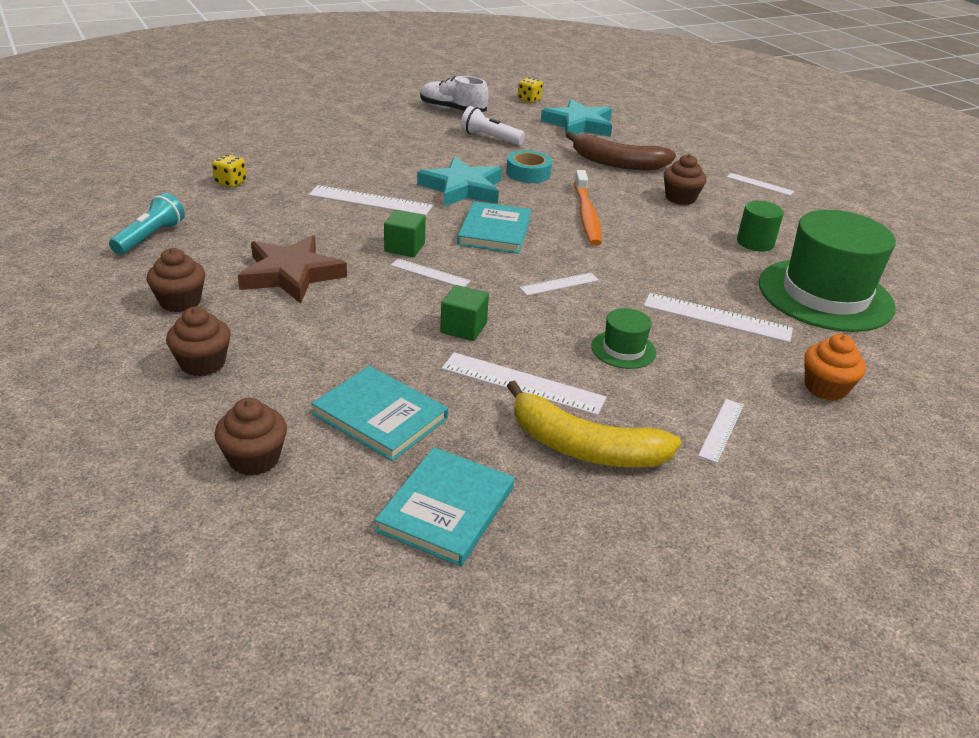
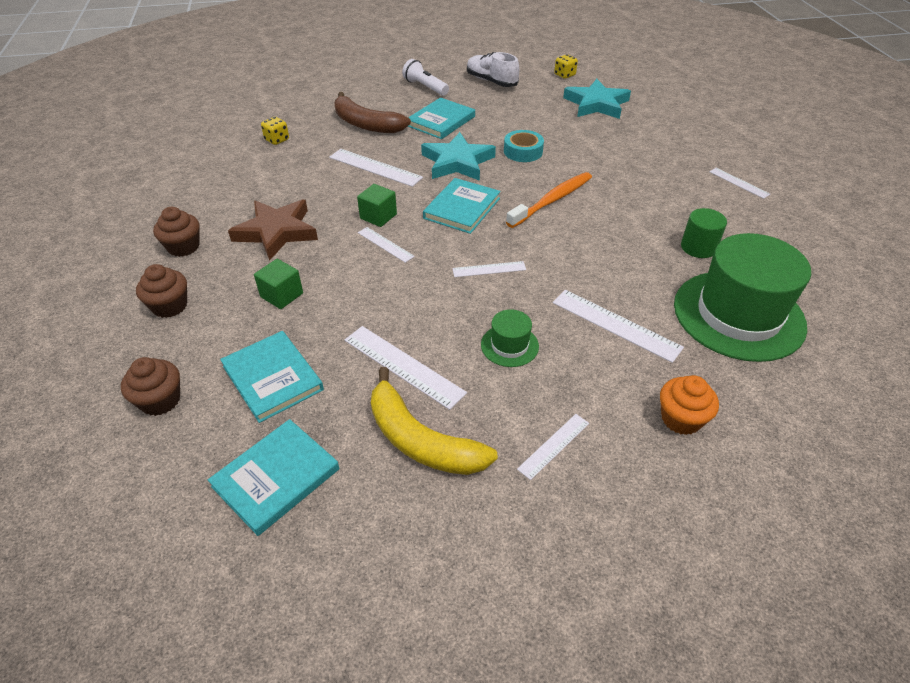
camera: 20 degrees right, 10 degrees up
(150, 237) = (193, 185): turquoise flashlight -> none
(419, 151) = (441, 121): none -> turquoise book
(463, 328) = (384, 302): green cube -> green cube (282, 295)
(490, 138) = (508, 112): white flashlight -> white flashlight (425, 87)
(586, 215) = (552, 200): orange toothbrush -> orange toothbrush turned 150 degrees counterclockwise
(618, 163) = (611, 148): brown banana -> brown banana (366, 124)
(680, 198) = (650, 191): brown cupcake -> none

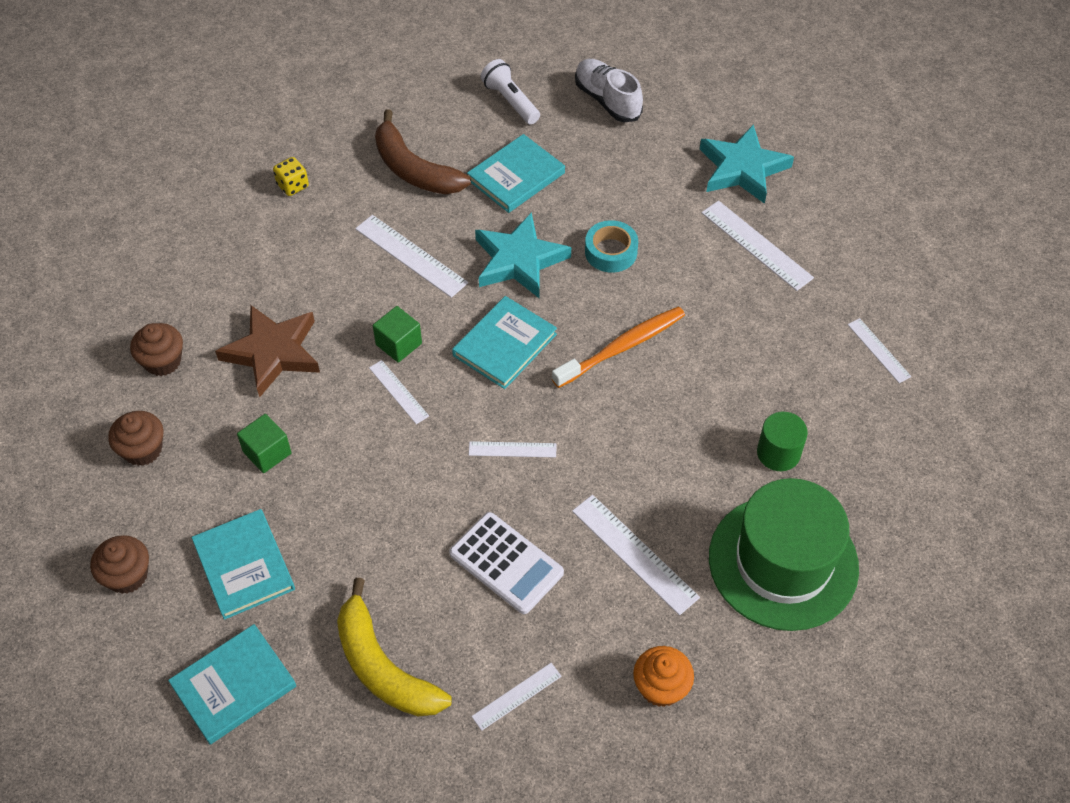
camera: 10 degrees right, 10 degrees up
(403, 366) = (384, 572): white ruler -> white ruler (756, 245)
(509, 345) = (506, 563): green hat -> white calculator
(564, 75) = (717, 99): yellow dice -> none

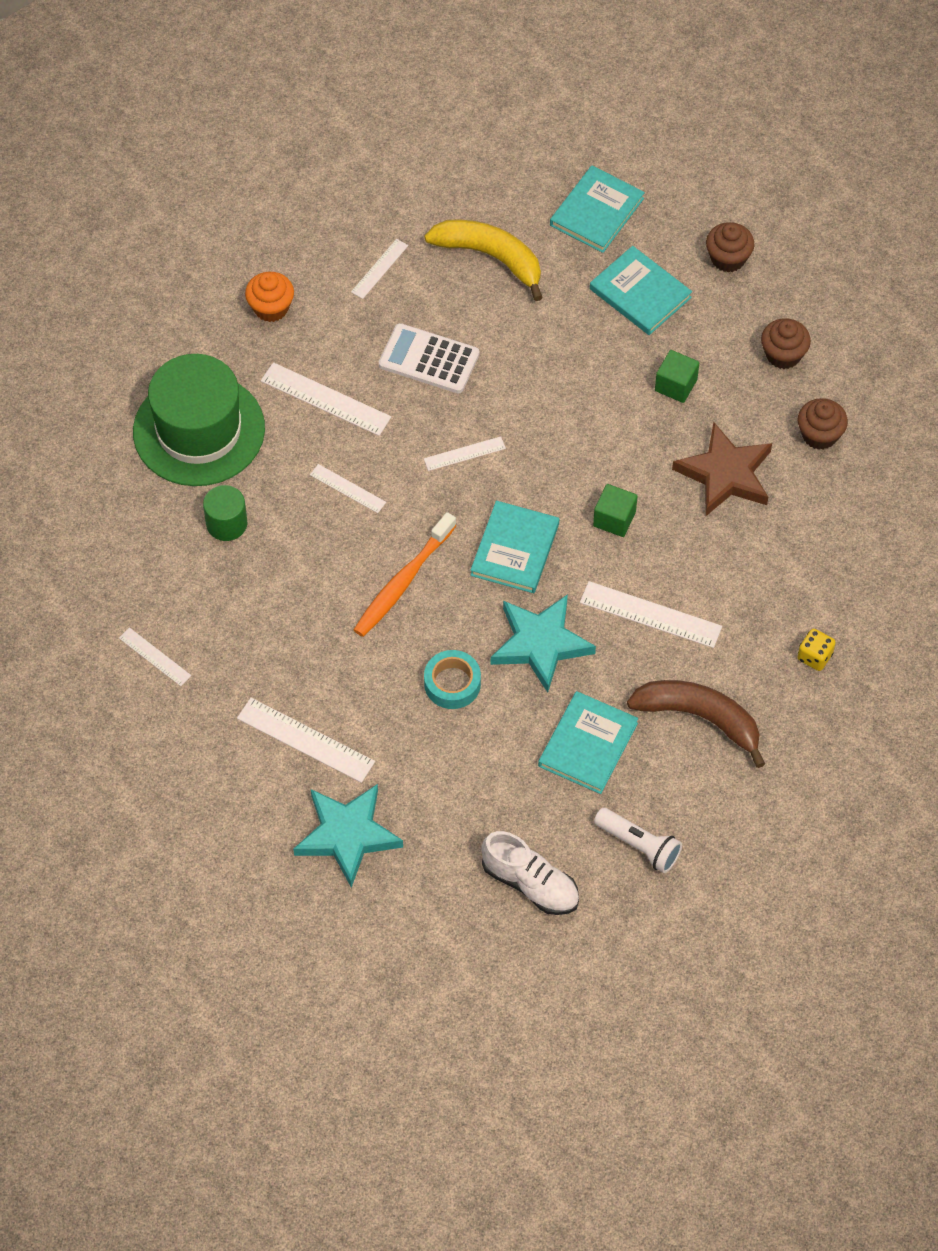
camera: 160 degrees right, 5 degrees up
(398, 392) = (590, 474): white ruler -> white ruler (347, 488)

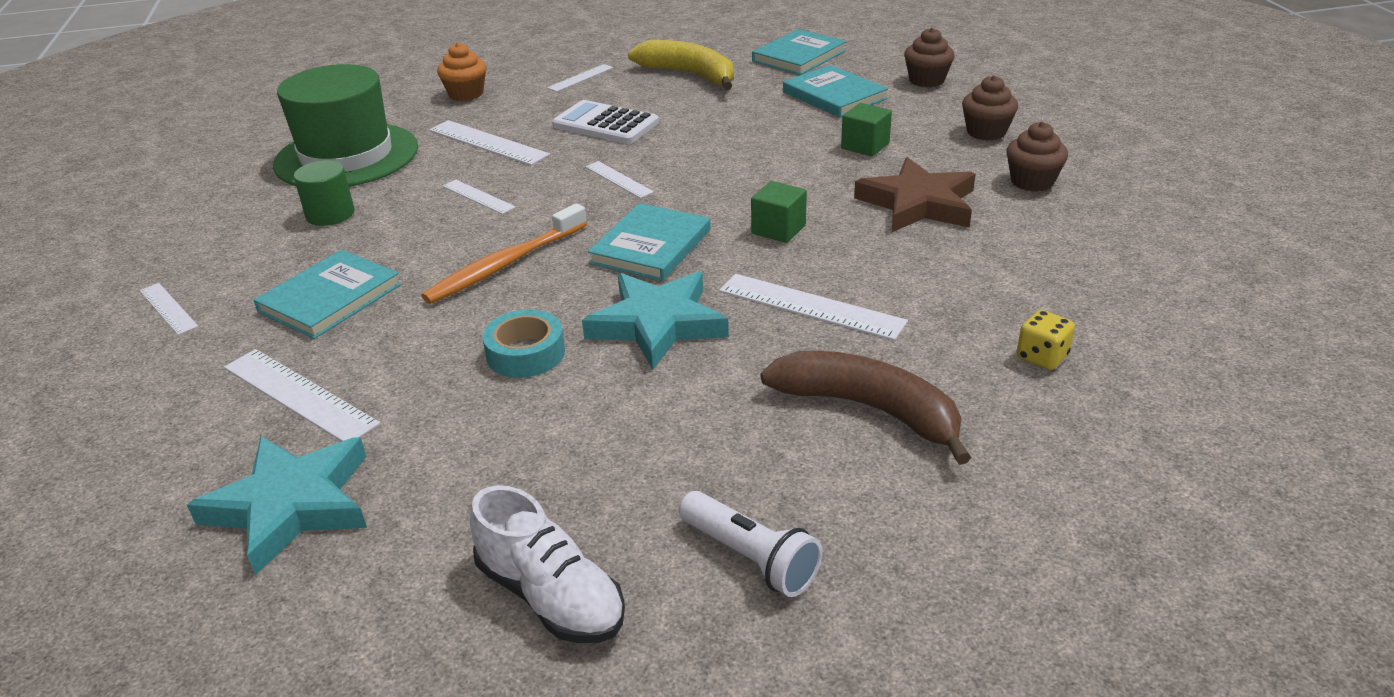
camera: 10 degrees right, 25 degrees down
(464, 454) = (618, 179): white ruler -> white ruler turned 60 degrees clockwise
(588, 744) = (695, 427): turquoise book -> turquoise book (330, 298)

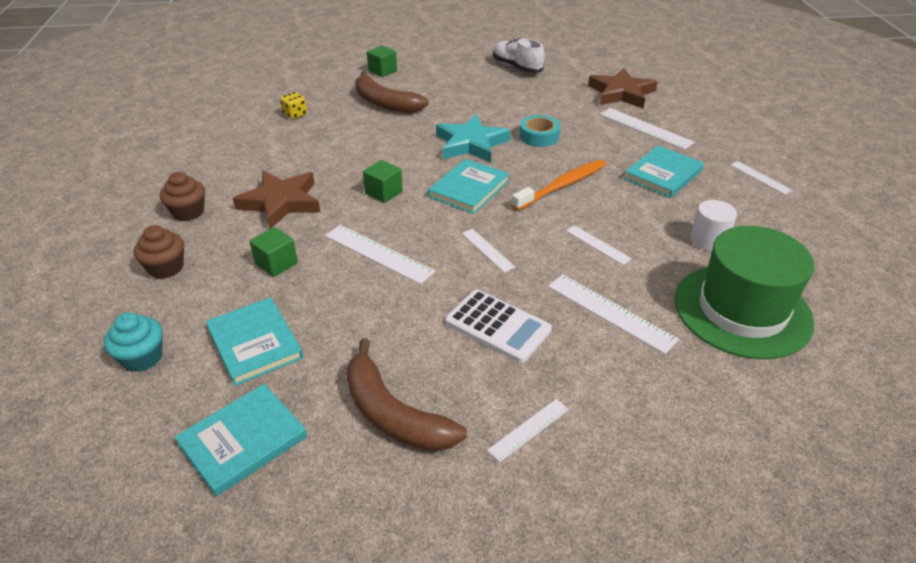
camera: 175 degrees left, 5 degrees up
(291, 505) = (621, 93): turquoise star -> brown star
(330, 214) = (708, 240): green cylinder -> white cylinder
(466, 94) = (666, 411): orange cupcake -> none
(689, 75) = (393, 414): yellow banana -> brown banana
(751, 558) = (449, 70): white flashlight -> none
(810, 306) = (388, 145): white ruler -> white ruler (378, 253)
(926, 80) = (142, 358): brown cupcake -> turquoise cupcake
(939, 531) = (382, 71): none -> green cube

